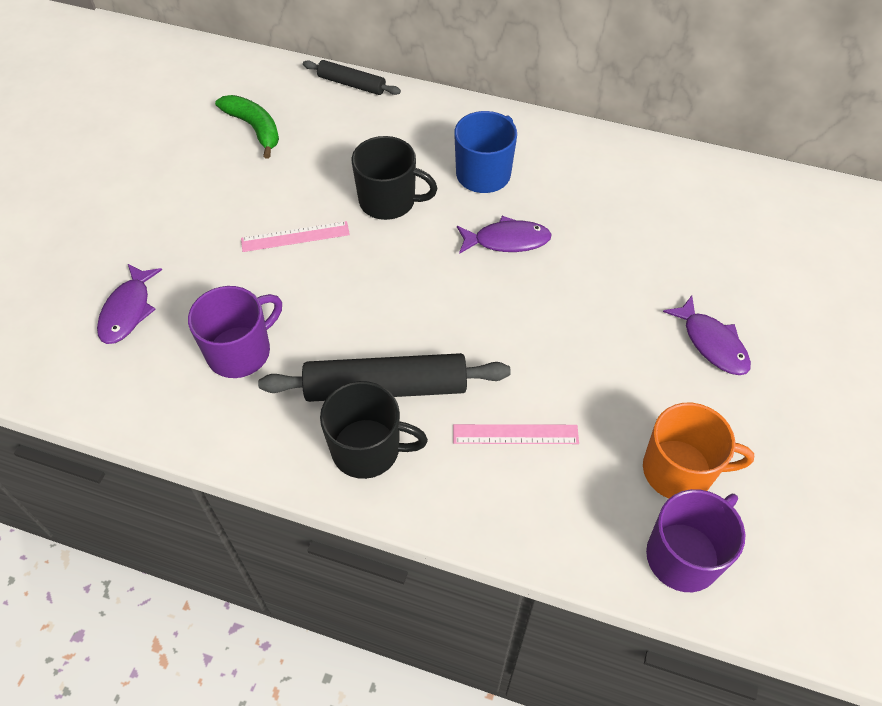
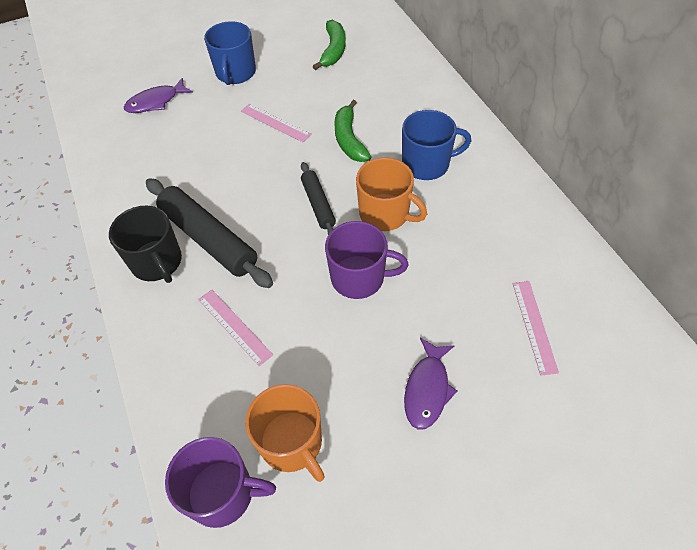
camera: 50 degrees right, 0 degrees up
(179, 219) = (235, 73): none -> blue mug
(240, 351) = (172, 161): purple mug -> purple mug (359, 278)
(351, 84) = (419, 59): black rolling pin -> black rolling pin (318, 204)
(388, 201) = (349, 139): black mug -> green banana
(507, 240) = (385, 214): purple fish -> orange mug
(717, 236) = (534, 326): none -> pink ruler

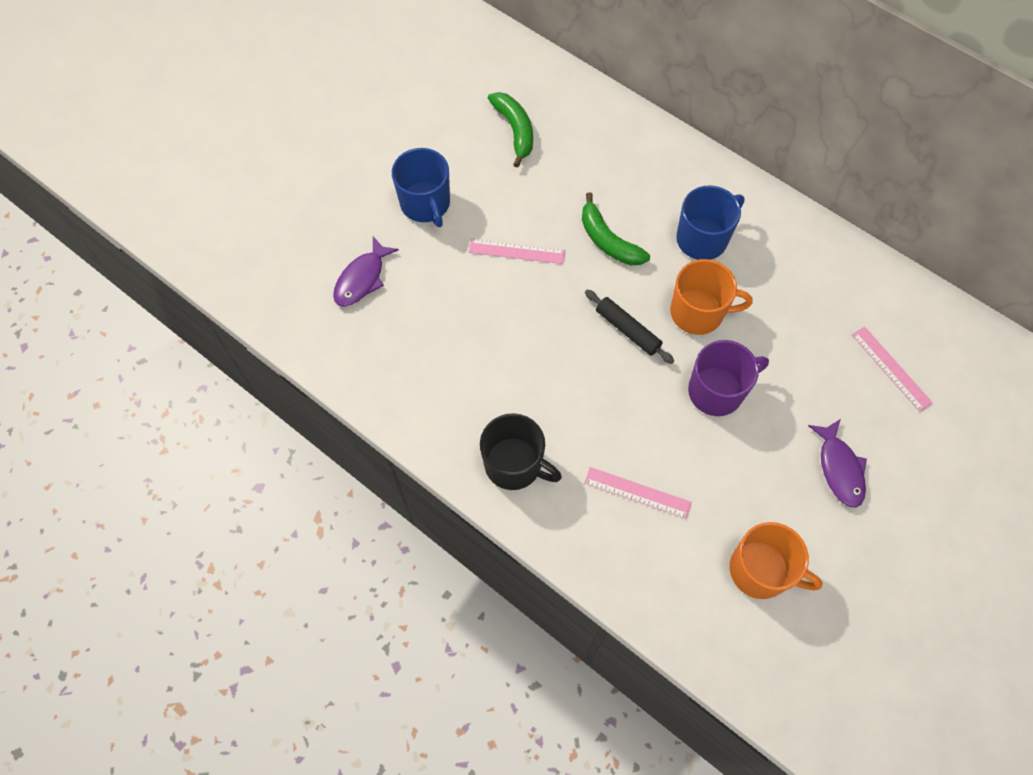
camera: 30 degrees left, 10 degrees up
(209, 239) = (547, 416): black rolling pin -> none
(222, 493) = (734, 641): purple mug -> none

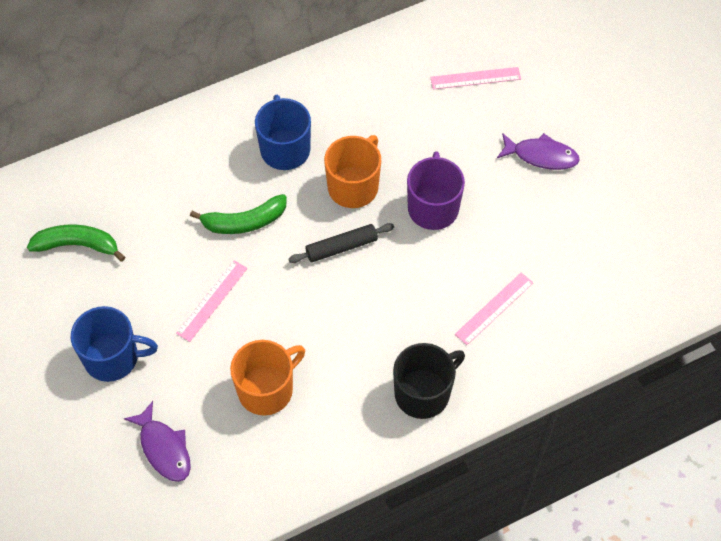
camera: 65 degrees left, 5 degrees down
(760, 570) = (599, 251): orange mug -> orange mug (266, 389)

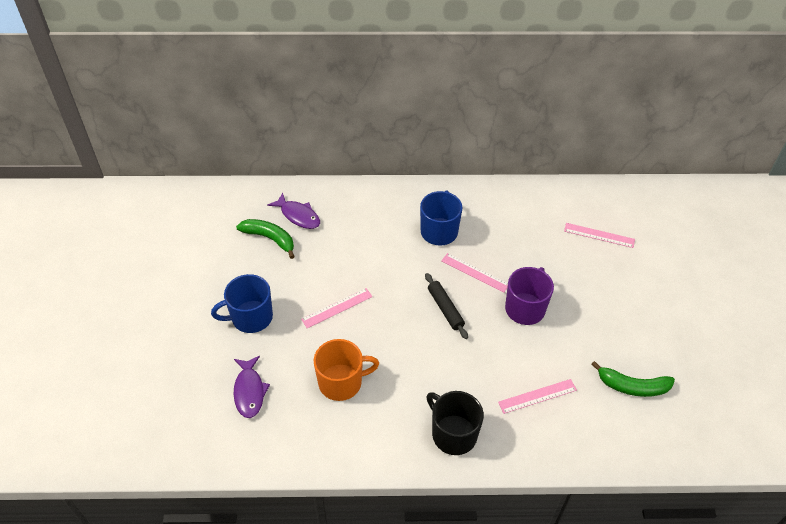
camera: 25 degrees right, 10 degrees down
(113, 358) = (251, 317): blue mug -> blue mug turned 135 degrees clockwise
(244, 222) = (386, 266): green banana -> green banana (632, 386)
(341, 247) = (445, 309): black rolling pin -> black rolling pin turned 60 degrees clockwise
(354, 186) = (475, 272): orange mug -> pink ruler
(423, 393) = (453, 434): black mug -> black mug turned 120 degrees counterclockwise
(541, 156) = (625, 304): purple fish -> purple fish (298, 216)

